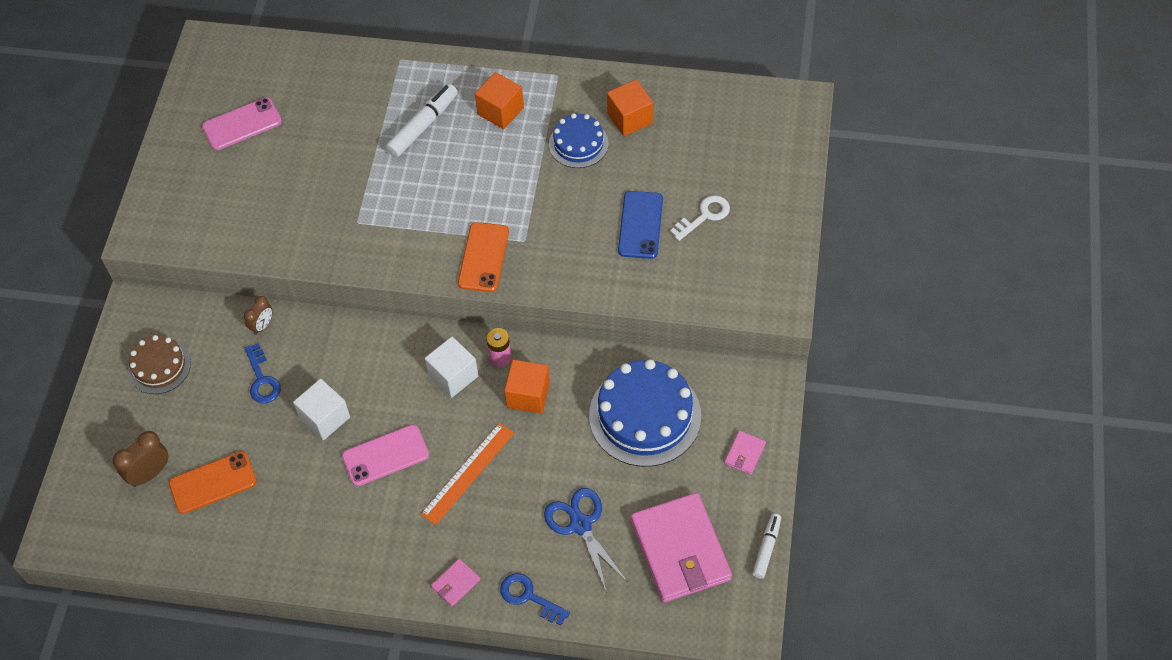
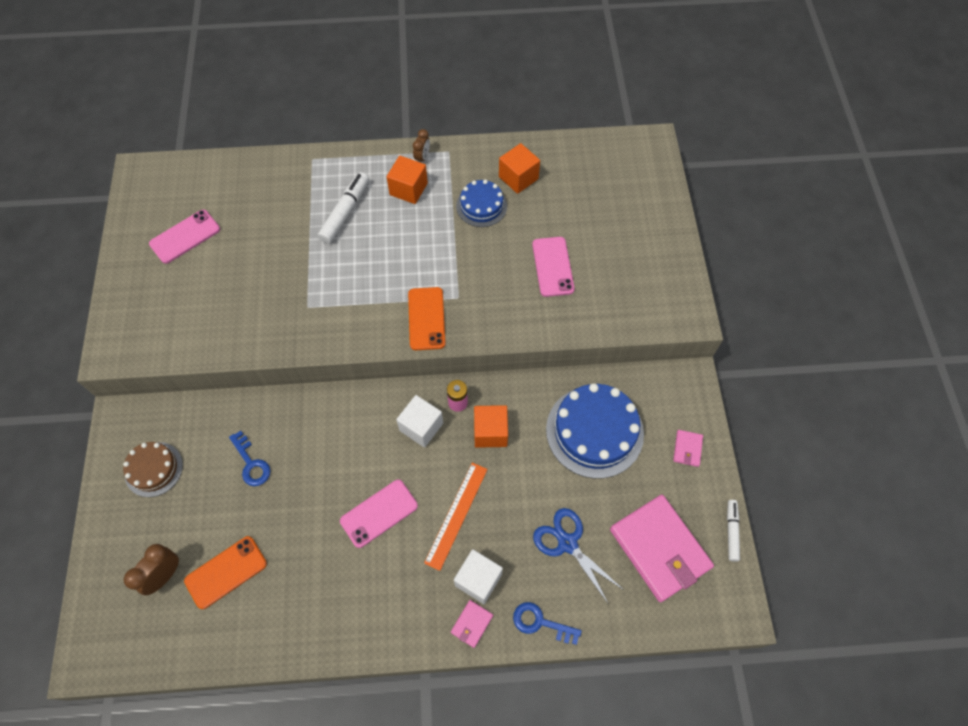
camera: 15 degrees left, 5 degrees up
(262, 325) = (241, 413): brown clock -> brown clock (422, 157)
(325, 418) = (316, 488): white cube -> white cube (478, 580)
(640, 225) = (553, 266): blue phone -> pink phone
(704, 216) = (603, 249): white key -> none

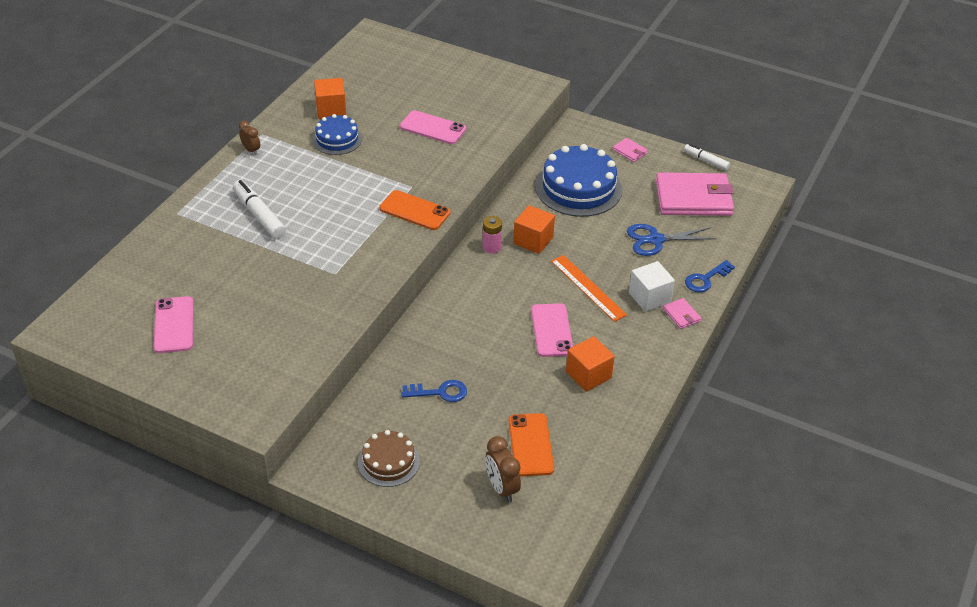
camera: 60 degrees left, 20 degrees down
(408, 189) = (275, 170): orange cube -> orange cube (588, 375)
(421, 427) = (495, 276): white cube -> none

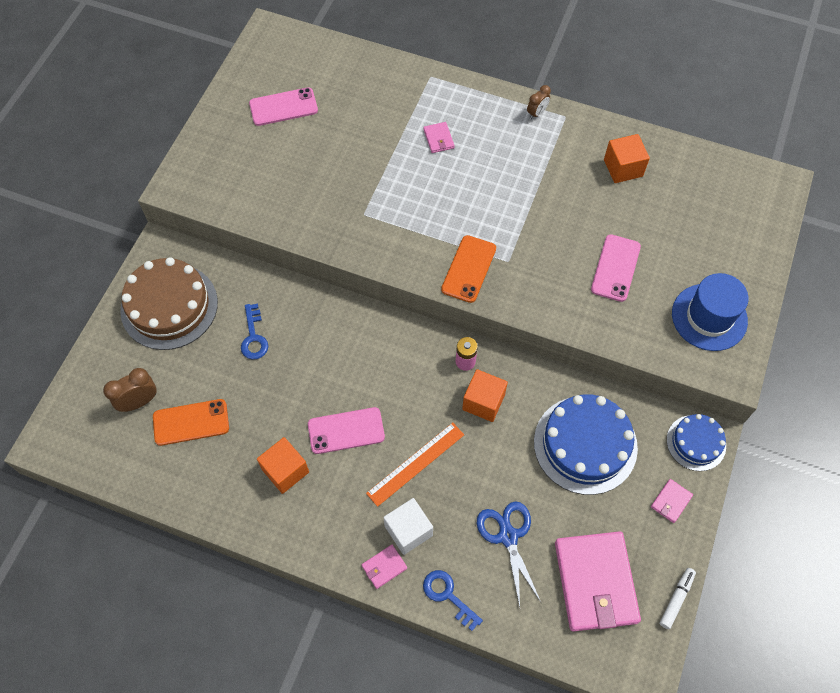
camera: 85 degrees right, 20 degrees up
(259, 215) = (438, 139): white marker -> pink wallet
(337, 139) = (573, 182): blue cake -> blue cake (696, 442)
(388, 462) = (169, 306): brown cake -> brown cake, size x1.75
(489, 88) = (709, 317): none -> blue hat

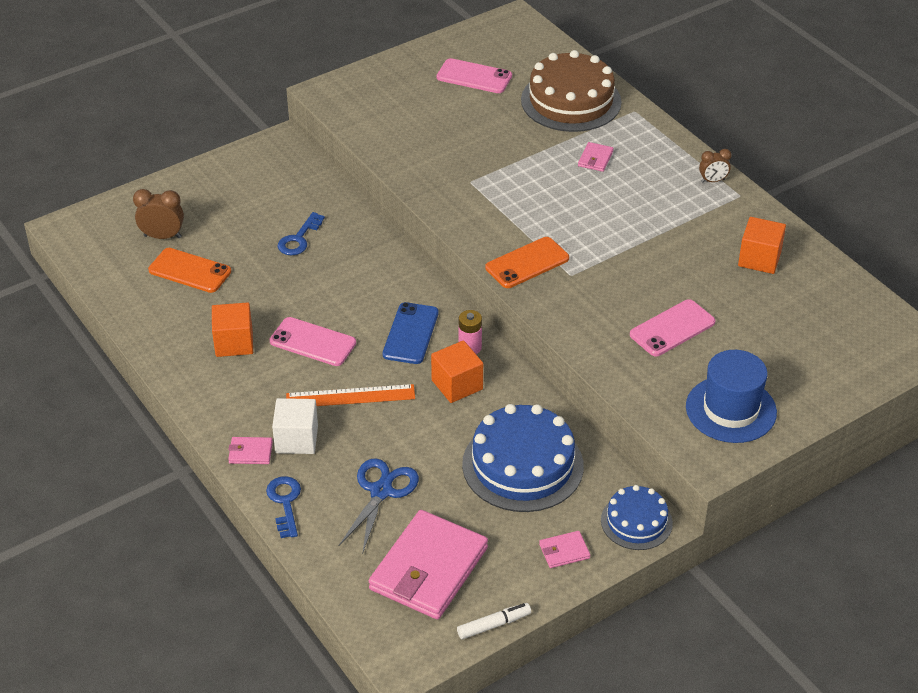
camera: 35 degrees right, 20 degrees down
(169, 306) = (249, 184): brown cake -> brown cake (571, 101)
(412, 376) = (410, 333): none -> blue phone

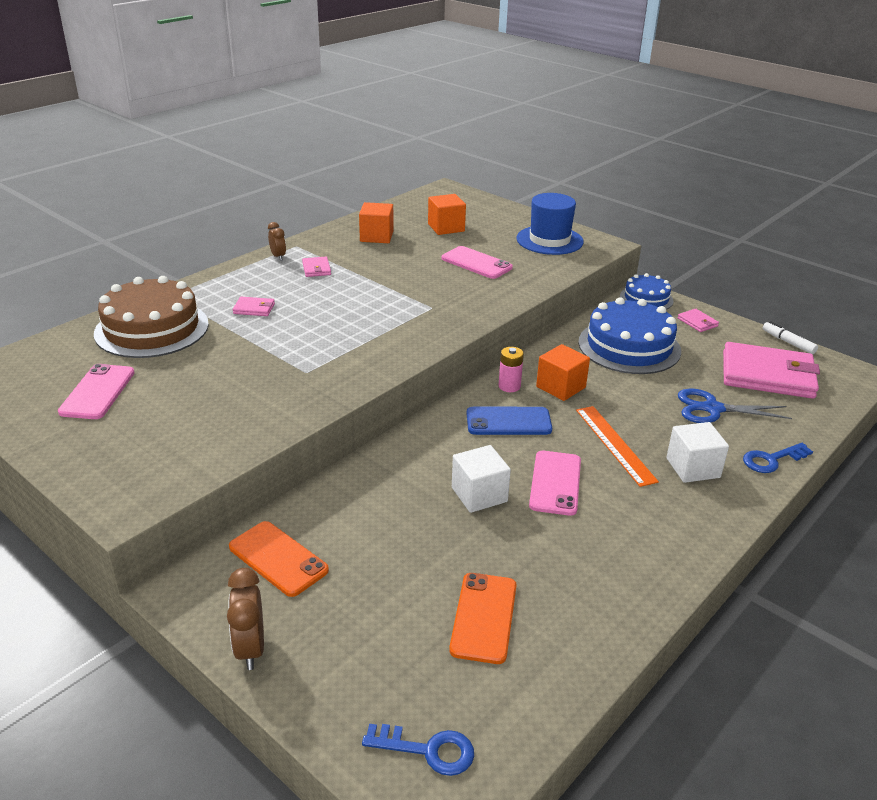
camera: 105 degrees left, 10 degrees down
(162, 236) = (423, 669): brown clock -> brown clock (250, 648)
(234, 343) = (590, 543): orange cube -> orange cube (446, 227)
(250, 452) = (732, 495): pink wallet -> pink wallet (316, 269)
(299, 239) = (387, 528): blue key -> blue key (428, 750)
(316, 294) = (479, 494): none -> white cube
(527, 263) = (425, 328): orange phone -> orange phone (278, 558)

